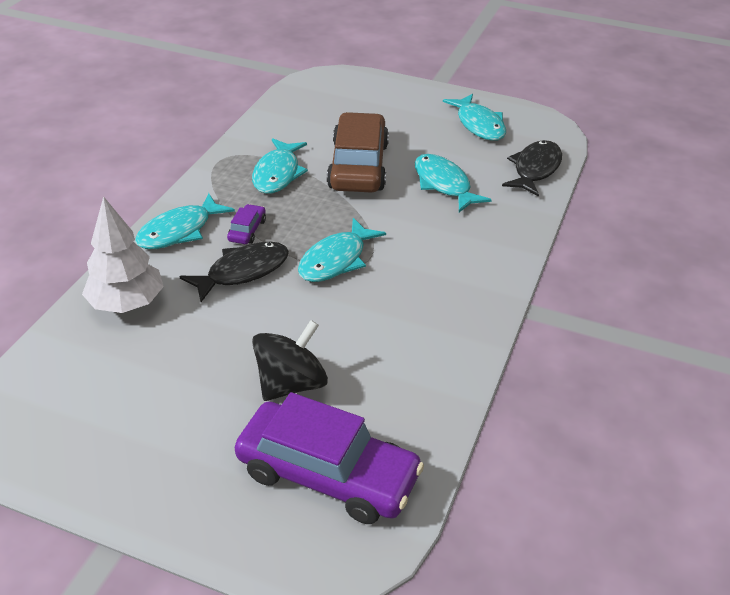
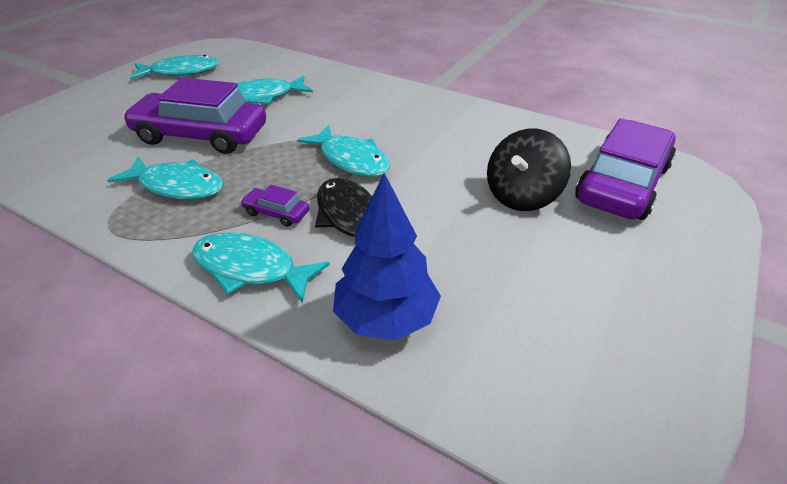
camera: 80 degrees left, 0 degrees up
(127, 303) = (386, 318): white tree -> blue tree
(179, 231) = (251, 269): turquoise fish -> turquoise fish turned 150 degrees clockwise
(291, 384) = (522, 196): black spinning top -> black spinning top turned 105 degrees counterclockwise
(358, 166) = (201, 135): brown car -> purple car
(535, 169) = (266, 60): black fish -> none

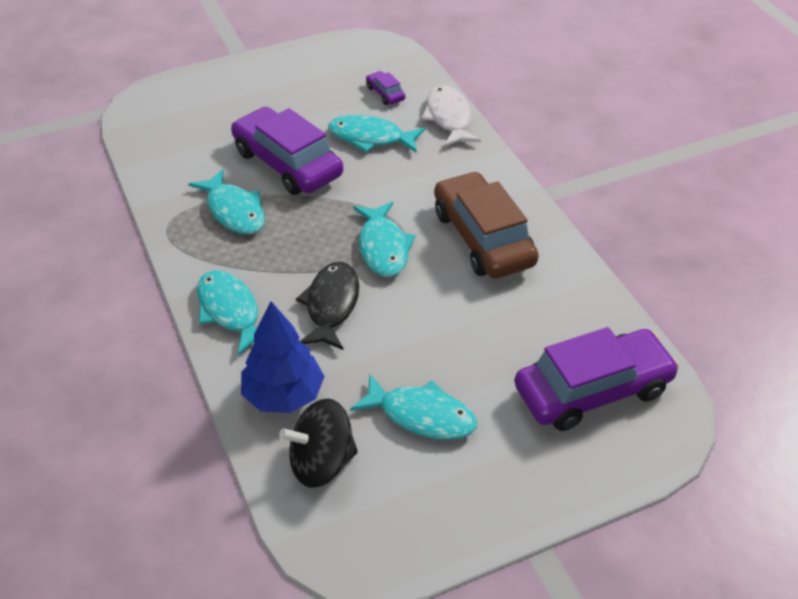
camera: 35 degrees right, 5 degrees up
(181, 72) = (326, 73): turquoise fish -> turquoise fish (421, 415)
(276, 213) = (283, 272): purple car -> purple car (385, 93)
(313, 68) = (449, 118): none -> white fish
(423, 125) = (483, 238): none -> brown car
(522, 196) = (487, 355): black spinning top -> black spinning top (321, 462)

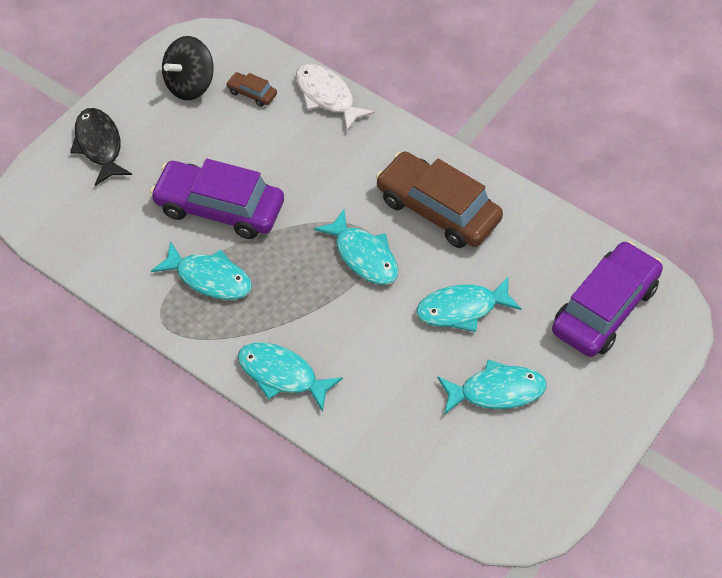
camera: 30 degrees left, 10 degrees up
(283, 395) = (381, 427): blue tree -> none
(321, 462) = (450, 466): black spinning top -> black spinning top (190, 85)
(331, 305) = (360, 330): black fish -> black fish (99, 145)
(371, 138) = (273, 148): turquoise fish -> turquoise fish (462, 309)
(385, 93) = (252, 93): purple car -> brown car

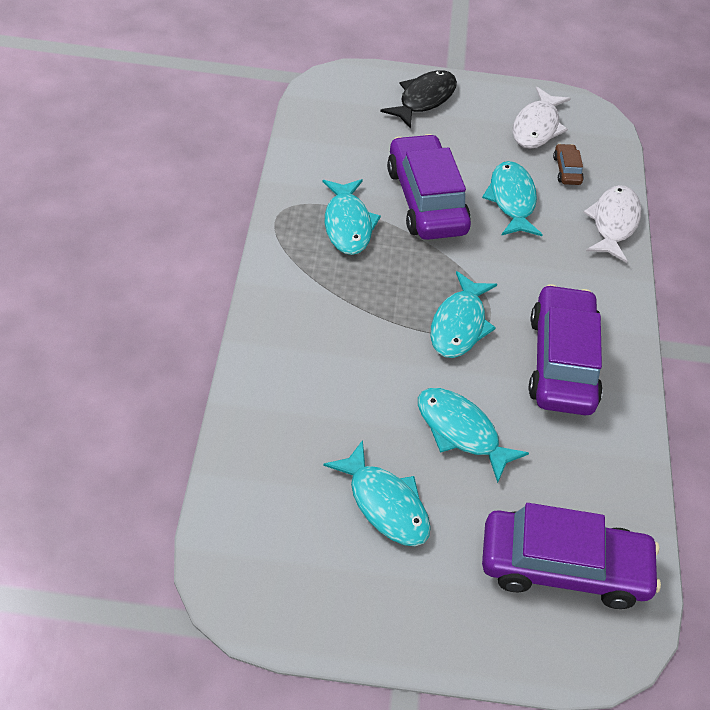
camera: 55 degrees right, 5 degrees down
(190, 85) = (537, 127): black spinning top -> white fish
(282, 375) = (283, 318): turquoise fish -> turquoise fish (512, 200)
(438, 209) = (562, 362): brown car -> purple car

